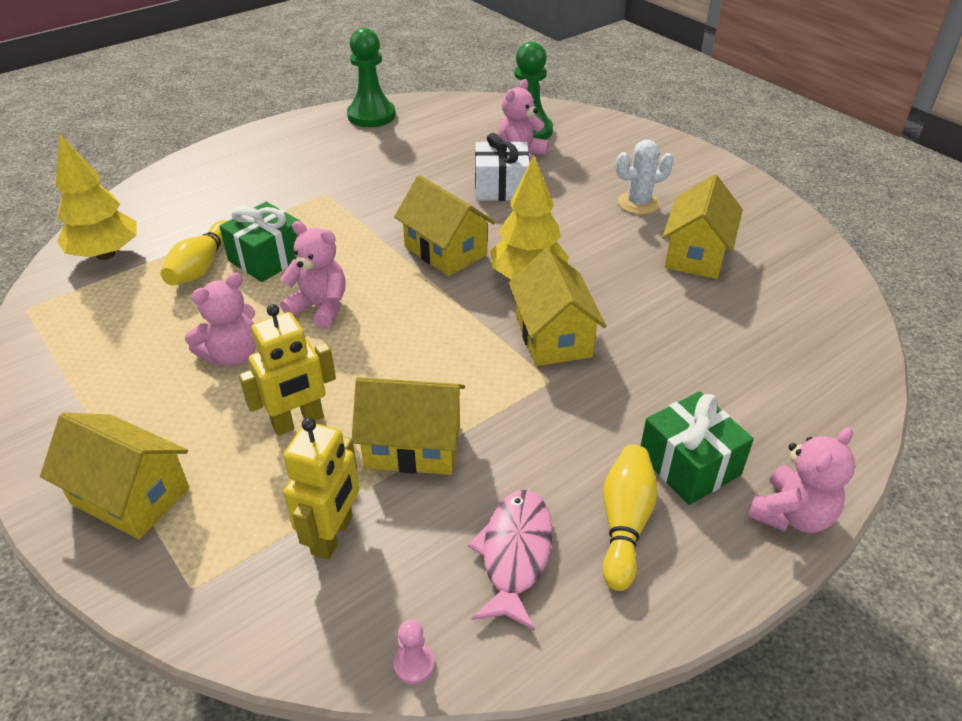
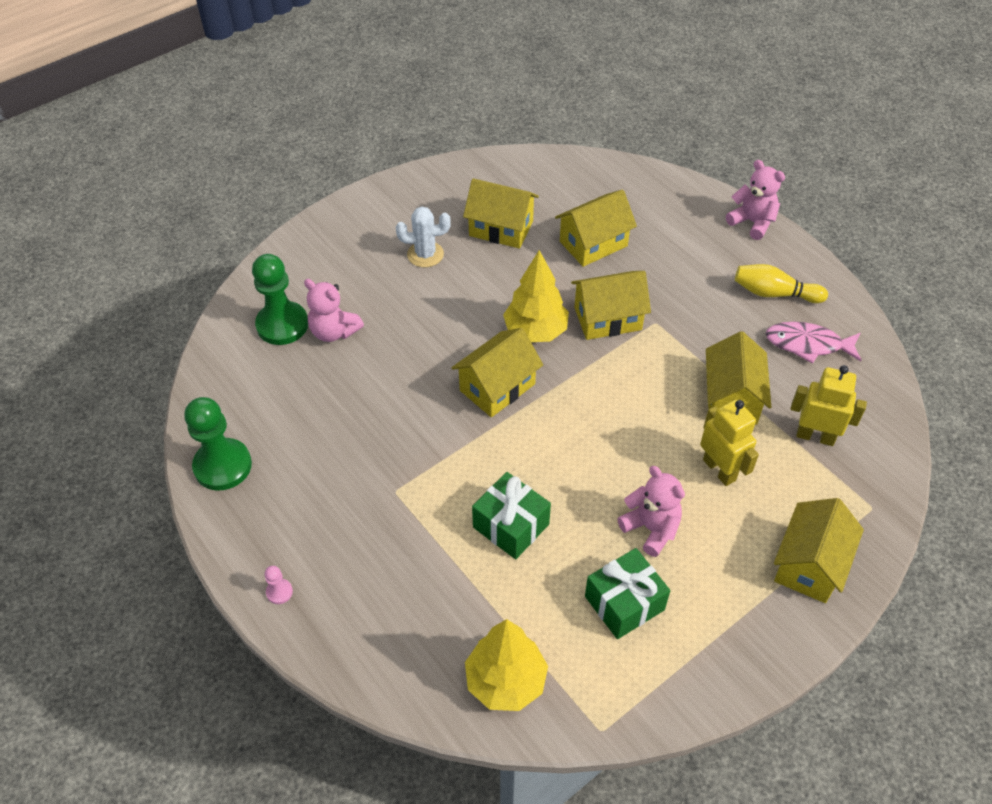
camera: 90 degrees left, 10 degrees up
(202, 266) = (525, 581): yellow bowling pin -> none
(320, 308) = (584, 472): pink teddy bear -> none
(414, 664) = (890, 389): pink pawn -> pink pawn (279, 592)
(501, 187) = (392, 347): white gift -> none
(638, 203) = (425, 254): white cactus -> white cactus turned 75 degrees counterclockwise
(689, 329) = (593, 244): none -> yellow house
(689, 465) = (722, 260): green gift -> green gift (624, 603)

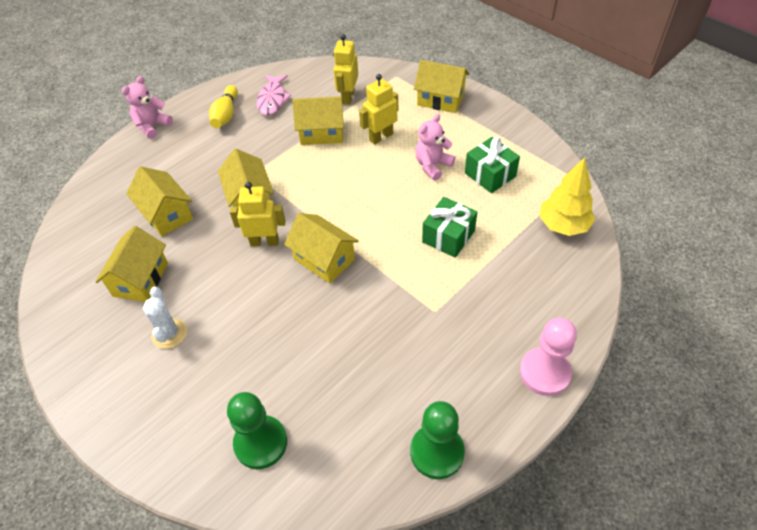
camera: 95 degrees left, 0 degrees up
(279, 592) = (545, 372): pink pawn -> pink pawn, size x2.37
(334, 331) = (268, 392): pink teddy bear -> none
(535, 331) = (264, 242): yellow tree -> yellow robot

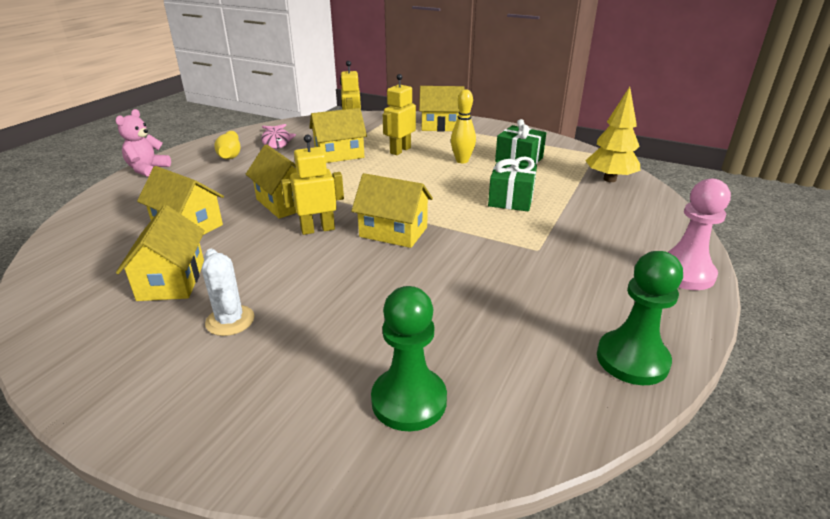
camera: 20 degrees left, 20 degrees down
(432, 166) = (462, 161): pink teddy bear -> yellow bowling pin

